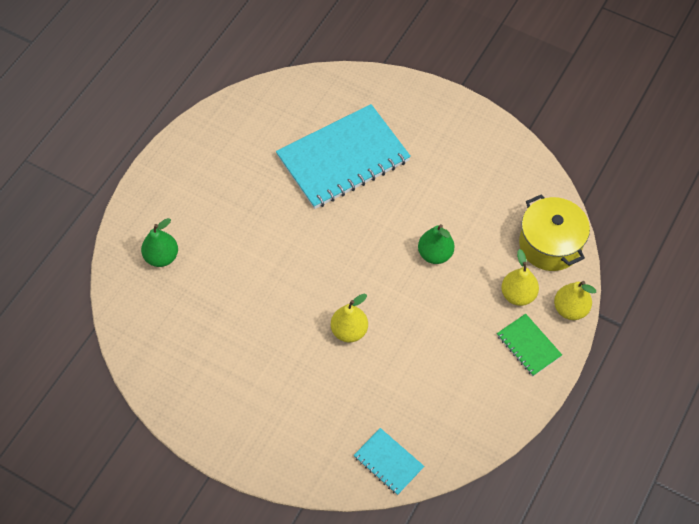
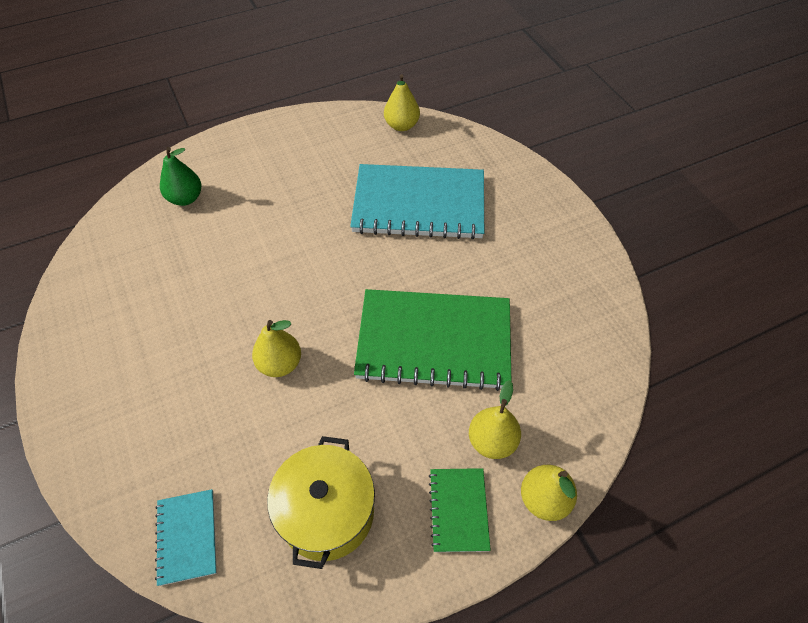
camera: 35 degrees right, 5 degrees down
(273, 97) = (401, 125): none -> yellow pear
(435, 254) = (434, 341): green pear -> green notebook
(550, 244) = (573, 408): yellow pot -> yellow pot (327, 512)

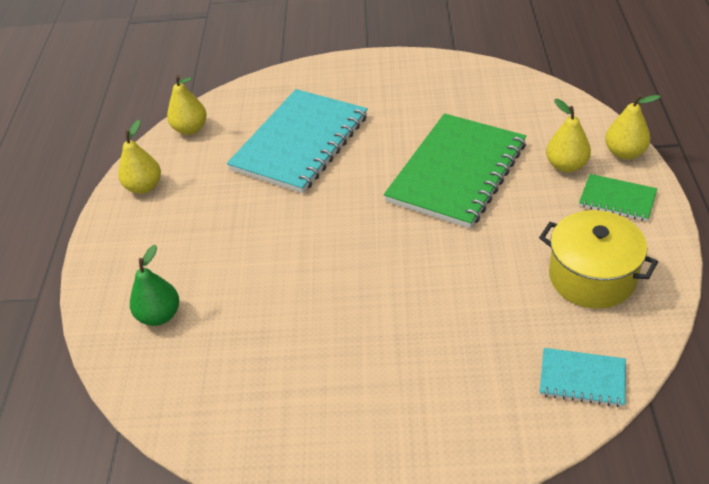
camera: 60 degrees left, 10 degrees down
(280, 364) = (428, 278): yellow pear -> yellow pear (144, 187)

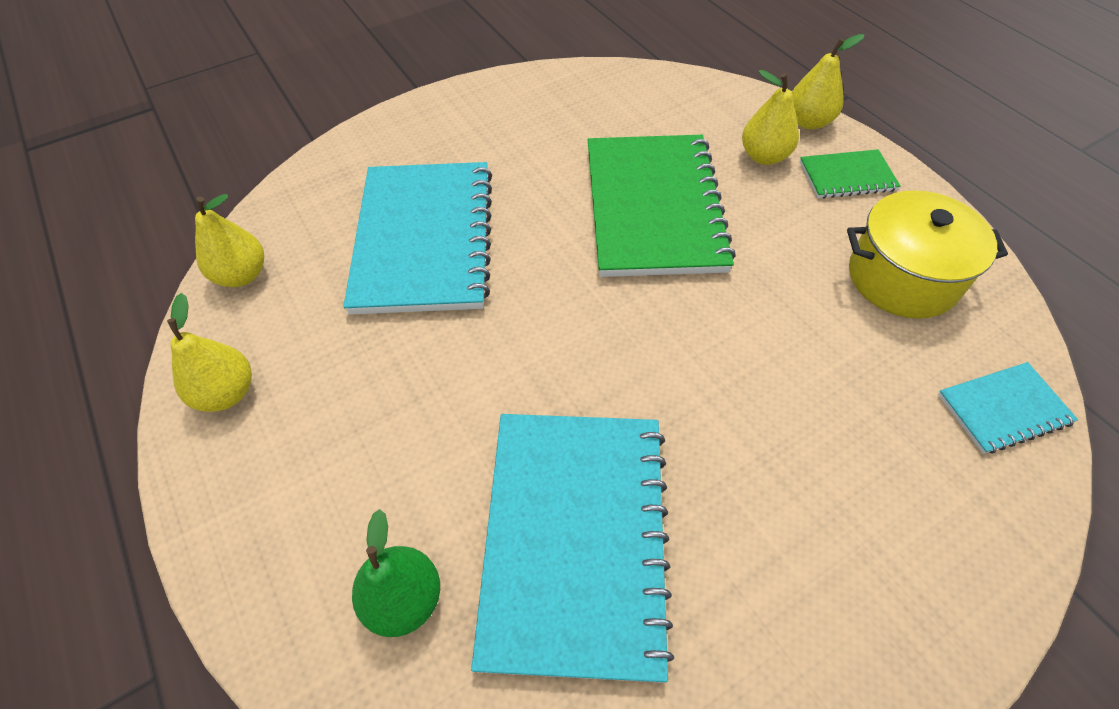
camera: 35 degrees left, 10 degrees up
(260, 327) = (575, 539): none -> turquoise notebook

